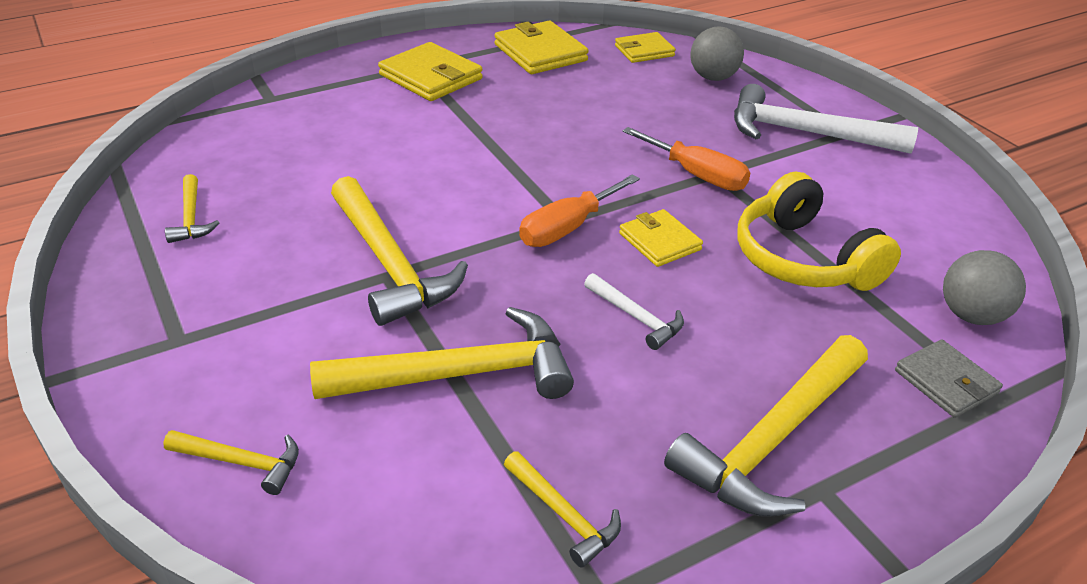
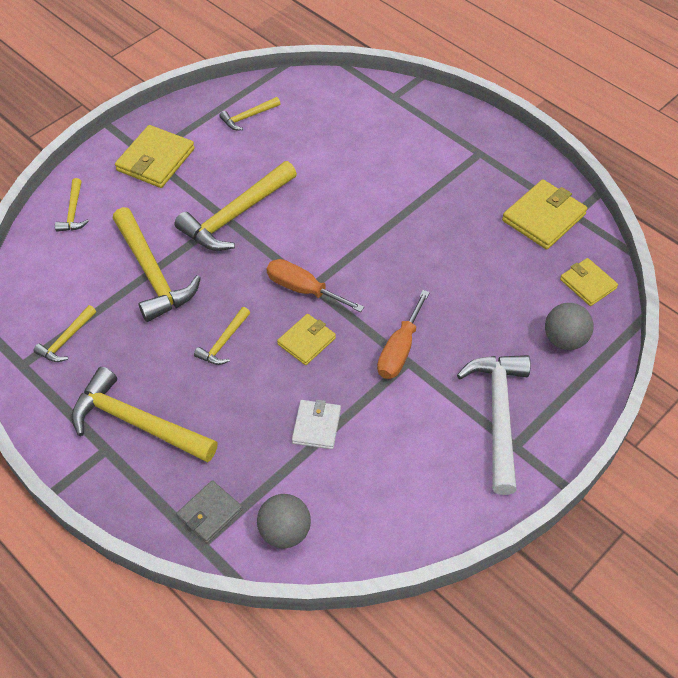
camera: 75 degrees right, 15 degrees up
(431, 77) = (467, 165): yellow wallet -> yellow wallet (156, 160)
(636, 317) = (224, 342): white hammer -> yellow hammer
(803, 259) = (316, 426): yellow headphones -> white wallet

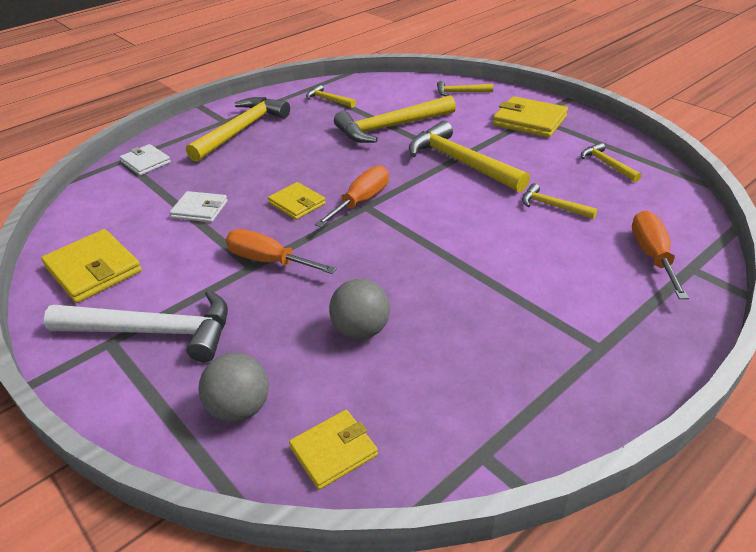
camera: 95 degrees right, 15 degrees down
(210, 513) = (146, 162): grey wallet -> white wallet
(224, 342) = (308, 162): yellow hammer -> yellow hammer (552, 206)
(285, 532) = (107, 195): grey ball -> grey ball (361, 330)
(380, 113) = (652, 255): none -> orange screwdriver
(543, 217) = (472, 411): yellow wallet -> yellow wallet (93, 269)

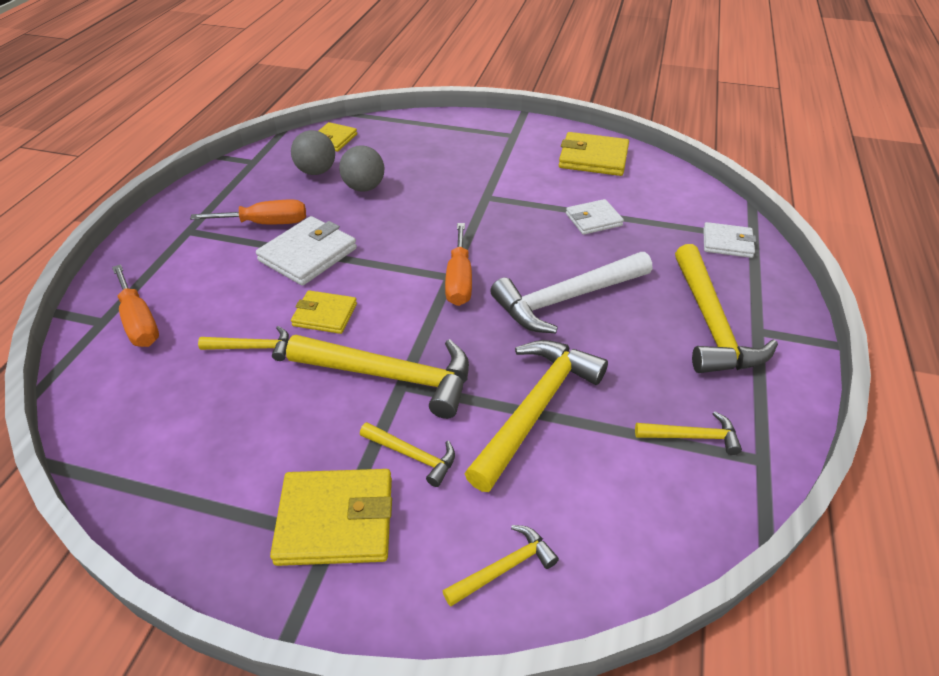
camera: 145 degrees right, 5 degrees up
(154, 331) = (495, 146): white hammer -> white hammer (566, 299)
(240, 408) = (399, 137): grey ball -> grey ball (316, 171)
(268, 261) = (478, 203): orange screwdriver -> orange screwdriver (266, 223)
(297, 203) = (517, 255): yellow wallet -> yellow wallet (325, 315)
(473, 267) = (308, 254): none -> white wallet
(607, 164) = (191, 451): yellow hammer -> yellow hammer (413, 455)

